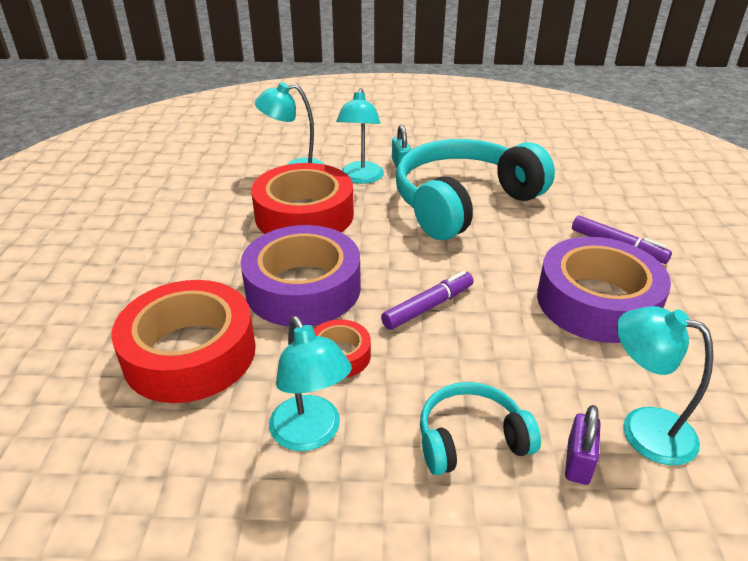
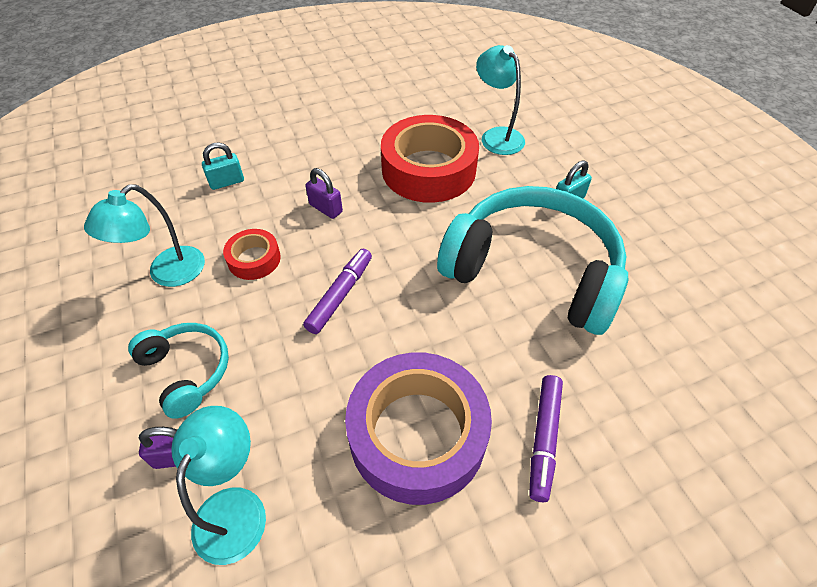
camera: 65 degrees right, 15 degrees up
(190, 353) = (227, 182): red tape -> turquoise padlock
(303, 288) = (326, 208): purple tape -> purple padlock
(361, 178) = (518, 181): turquoise lamp -> none
(428, 307) = (340, 295): purple marker -> purple marker turned 90 degrees counterclockwise

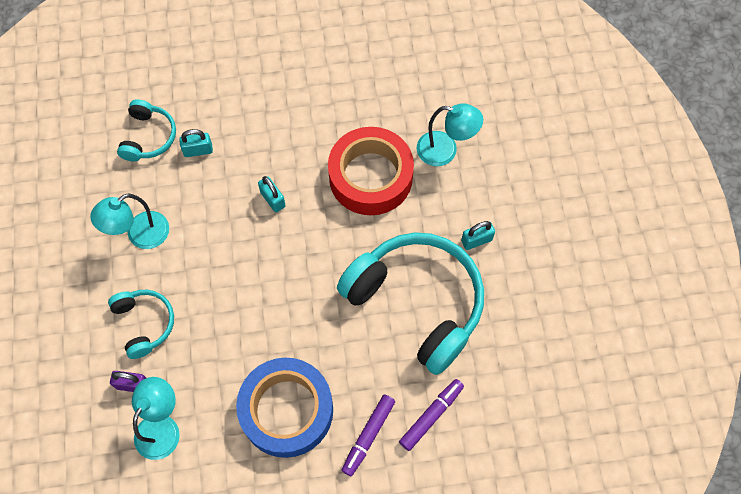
camera: 15 degrees right, 15 degrees up
(166, 181) = (149, 137): none -> turquoise headphones
(254, 259) = (206, 238): red tape -> none
(326, 208) = (273, 199): purple padlock -> turquoise padlock
(340, 295) = (263, 287): purple marker -> purple marker (431, 415)
(417, 434) = (287, 410): purple tape -> blue tape
(497, 136) = (445, 151): turquoise lamp -> turquoise lamp turned 120 degrees clockwise

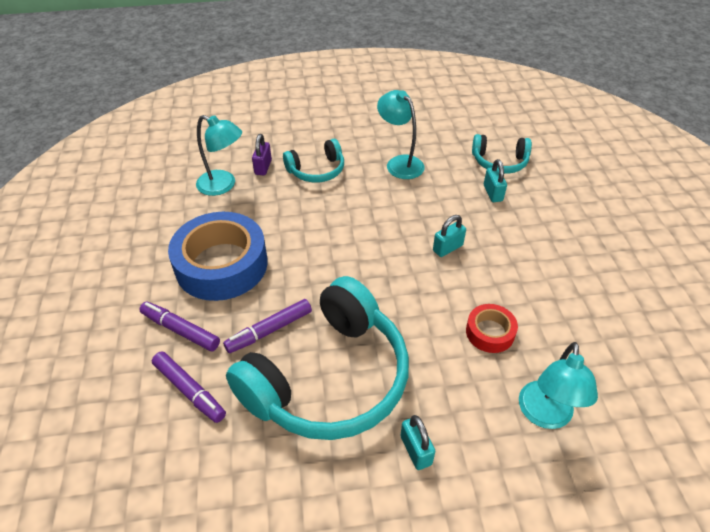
camera: 90 degrees right, 20 degrees down
(368, 355) = (269, 330): none -> purple marker
(370, 177) = (490, 332): red tape -> red tape, size x0.48

